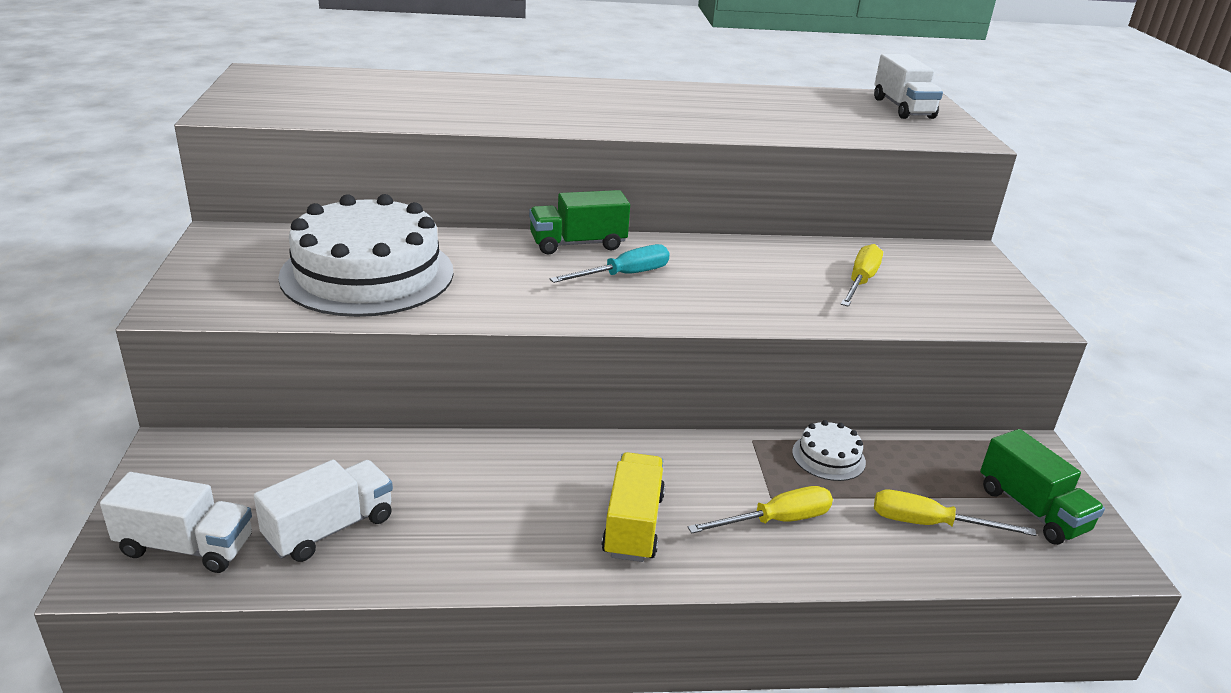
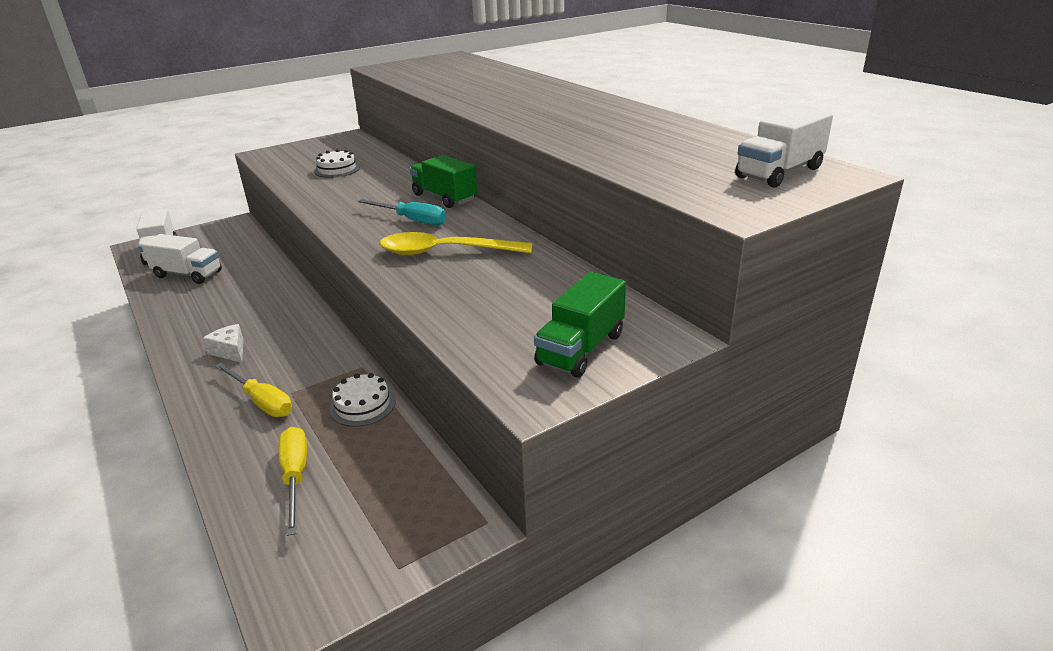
camera: 65 degrees right, 0 degrees up
(367, 274) = (337, 169): white cake -> white cake, size x0.42
(633, 525) = (230, 351): yellow truck -> white cheese
(732, 281) = (445, 252): none -> yellow spoon
(860, 282) = (511, 297): yellow screwdriver -> none
(1031, 509) = (354, 538): green truck -> green truck (581, 349)

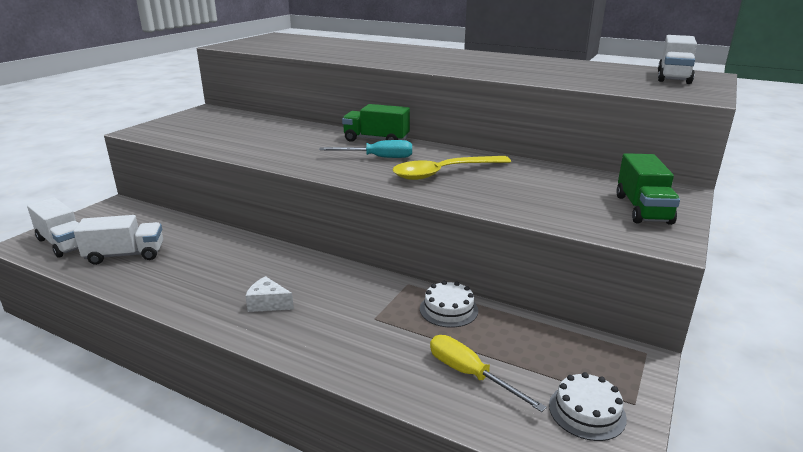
camera: 30 degrees left, 5 degrees down
(261, 401) = (358, 332): yellow screwdriver -> none
(337, 169) = (241, 134): white cake -> white cake (587, 411)

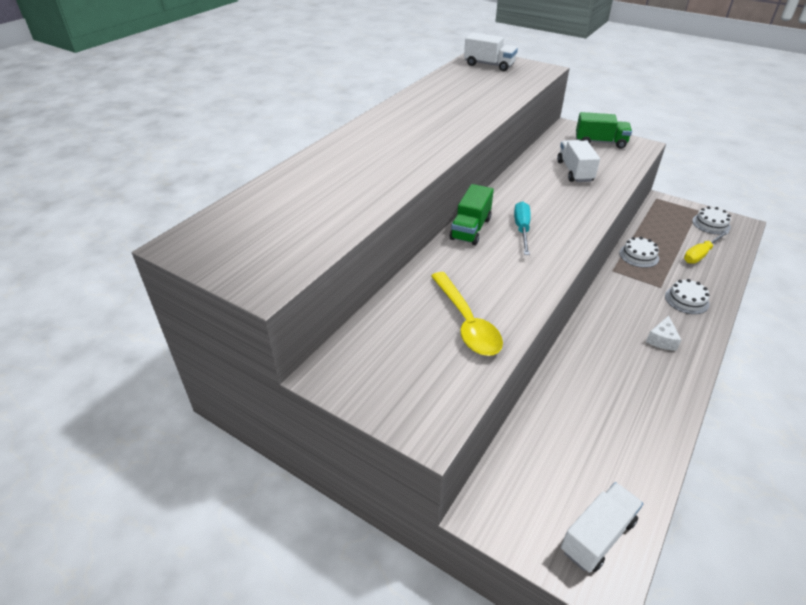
camera: 85 degrees left, 15 degrees up
(125, 255) = (611, 459): white truck -> white truck (574, 171)
(345, 337) = (686, 300): none -> white cake
(444, 173) = (553, 200): yellow spoon -> yellow spoon (466, 322)

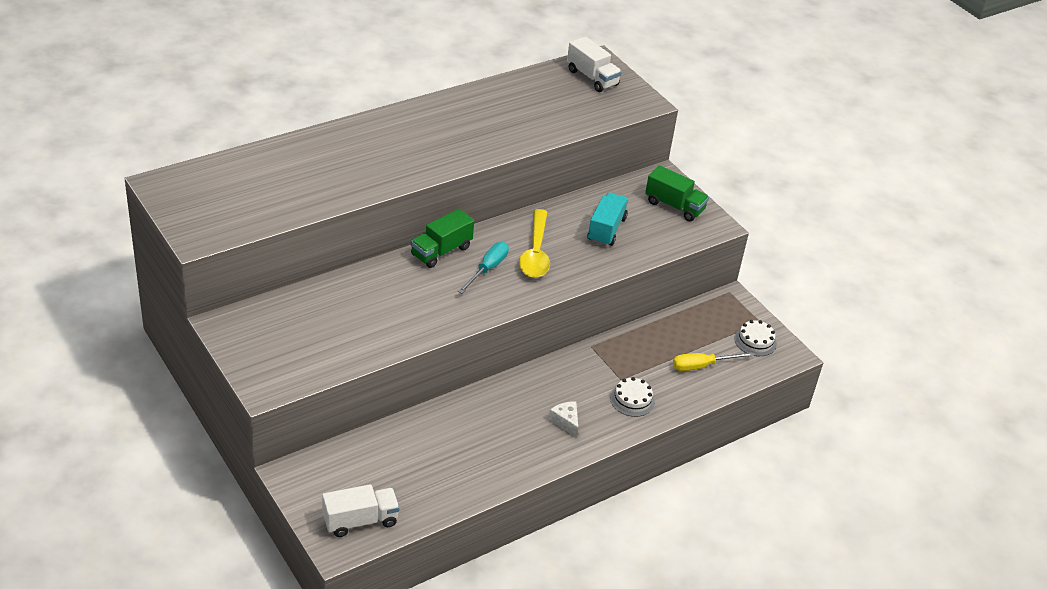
camera: 20 degrees right, 0 degrees up
(466, 322) = (360, 328): yellow spoon -> yellow spoon (535, 252)
(574, 171) = (606, 229): white truck -> turquoise truck
(639, 255) = (635, 342): white cake -> none
(662, 340) = (565, 422): white cheese -> white cheese turned 105 degrees clockwise

